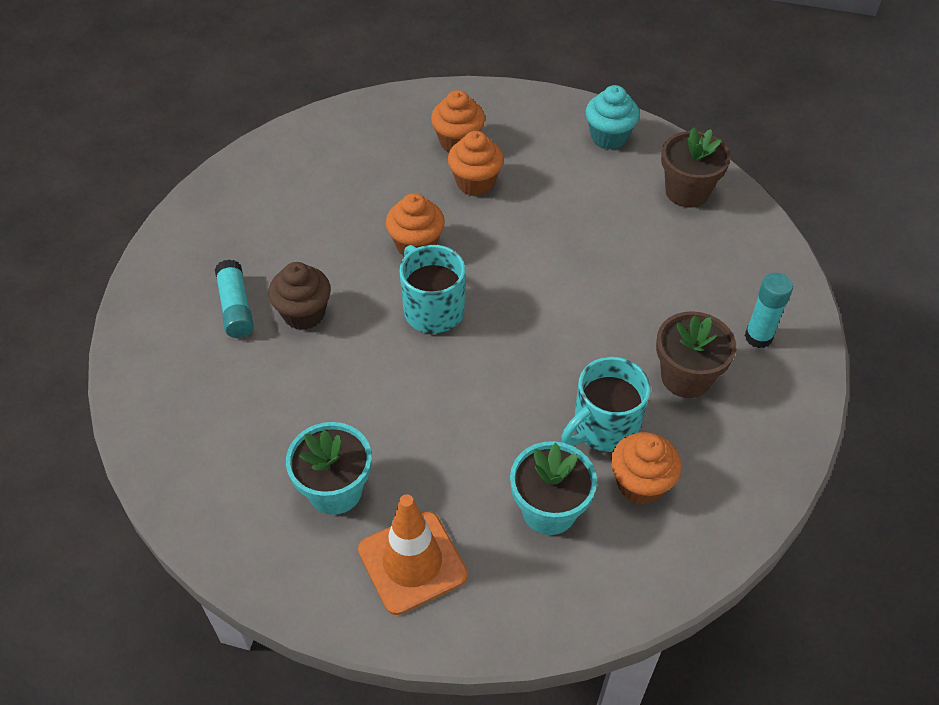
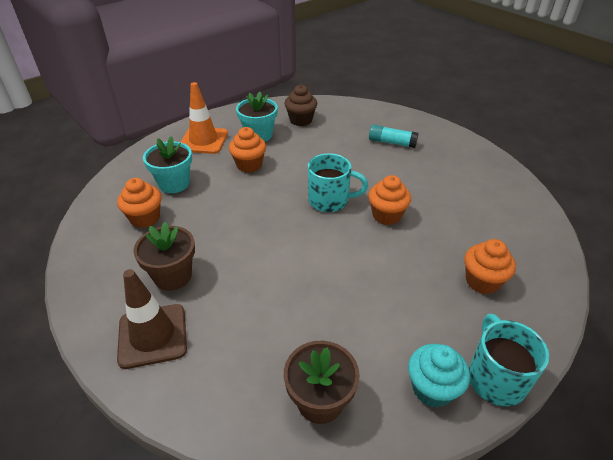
camera: 125 degrees right, 10 degrees down
(304, 313) = (368, 159): brown cupcake -> brown cupcake (301, 120)
(475, 183) = (428, 269): orange cupcake -> orange cupcake (249, 165)
(604, 427) = (188, 223): turquoise mug -> turquoise mug (495, 378)
(758, 337) = (152, 335): turquoise glue stick -> brown traffic cone

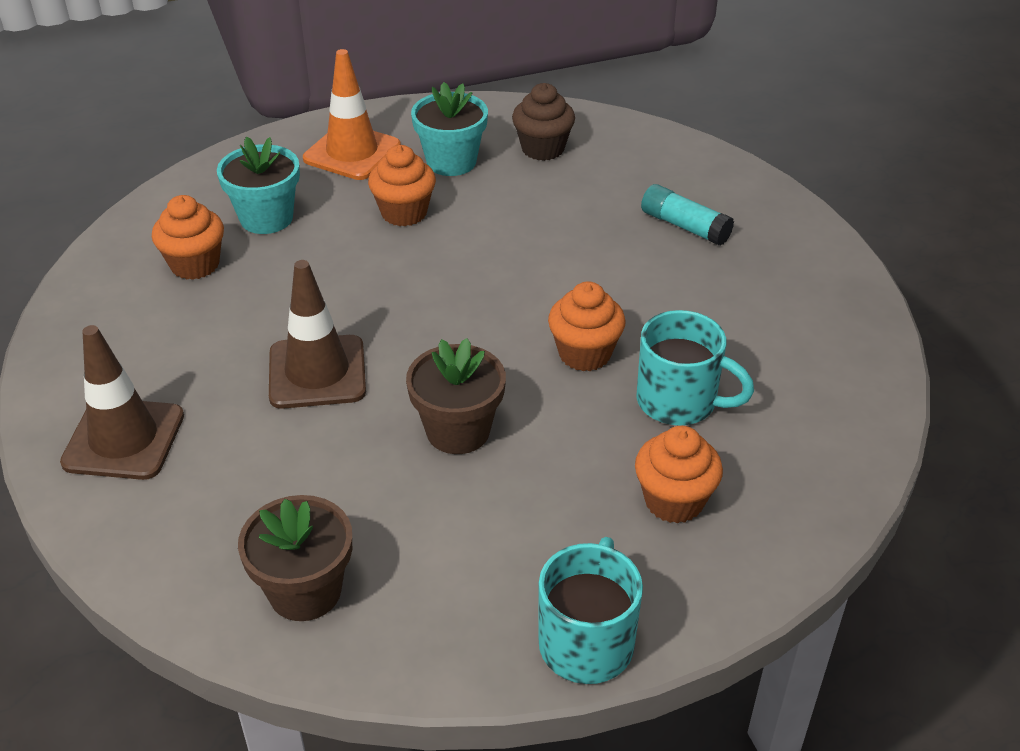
camera: 20 degrees right, 0 degrees up
(173, 276) = (192, 363): brown flower pot -> brown flower pot (458, 431)
(250, 262) = (317, 372): none -> brown traffic cone
(330, 200) = (503, 305): turquoise mug -> turquoise mug (679, 401)
(432, 388) = (478, 626): turquoise cupcake -> none

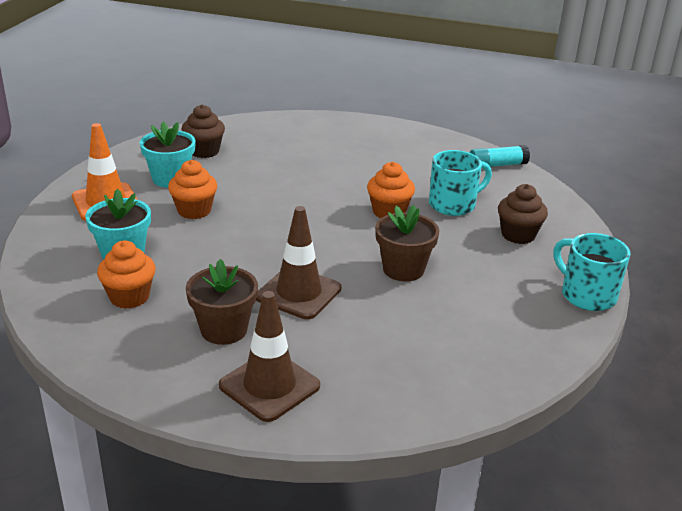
camera: 55 degrees left, 10 degrees down
(305, 591) = (475, 365): brown flower pot -> brown flower pot (224, 330)
(674, 501) = (518, 235): orange cupcake -> brown cupcake
(684, 226) = (328, 147): turquoise glue stick -> turquoise glue stick (497, 165)

